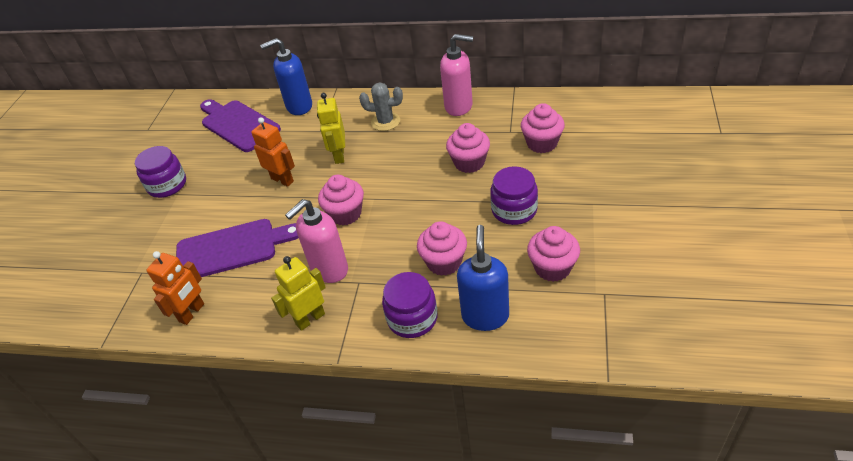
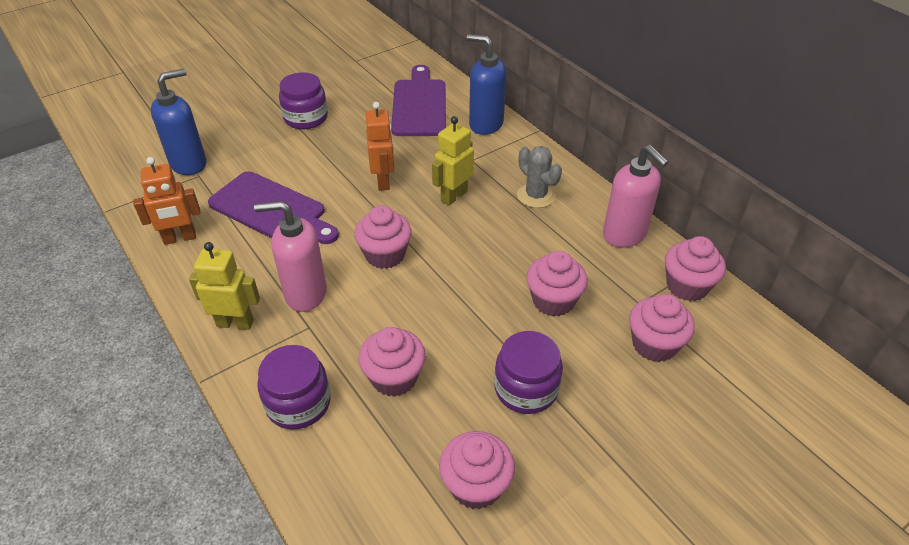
camera: 40 degrees right, 0 degrees up
(485, 316) = (352, 466): blue soap dispenser -> blue soap dispenser (189, 164)
(520, 107) = (687, 286): none -> pink cupcake

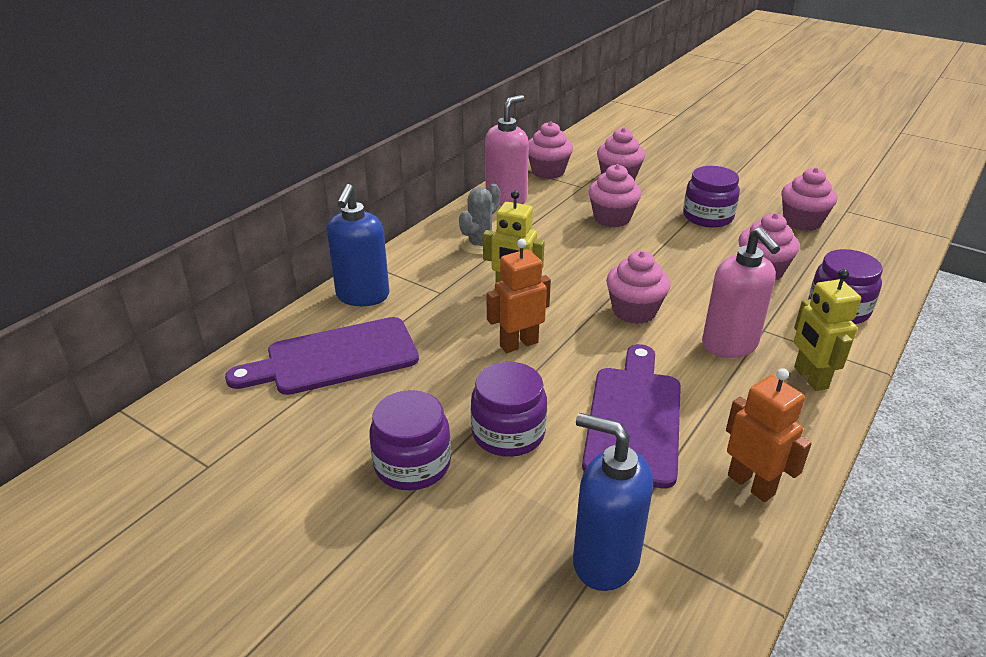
camera: 110 degrees left, 10 degrees down
(302, 155) = (508, 433): none -> purple jar

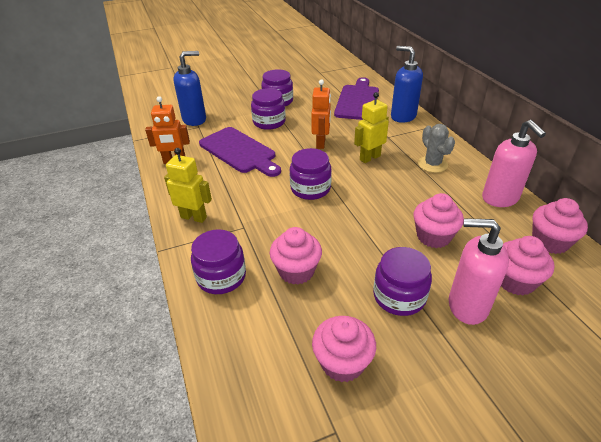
camera: 125 degrees right, 5 degrees up
(634, 311) = (310, 188): pink cupcake -> purple jar
(730, 345) = (247, 205): pink soap dispenser -> pink soap dispenser (467, 306)

